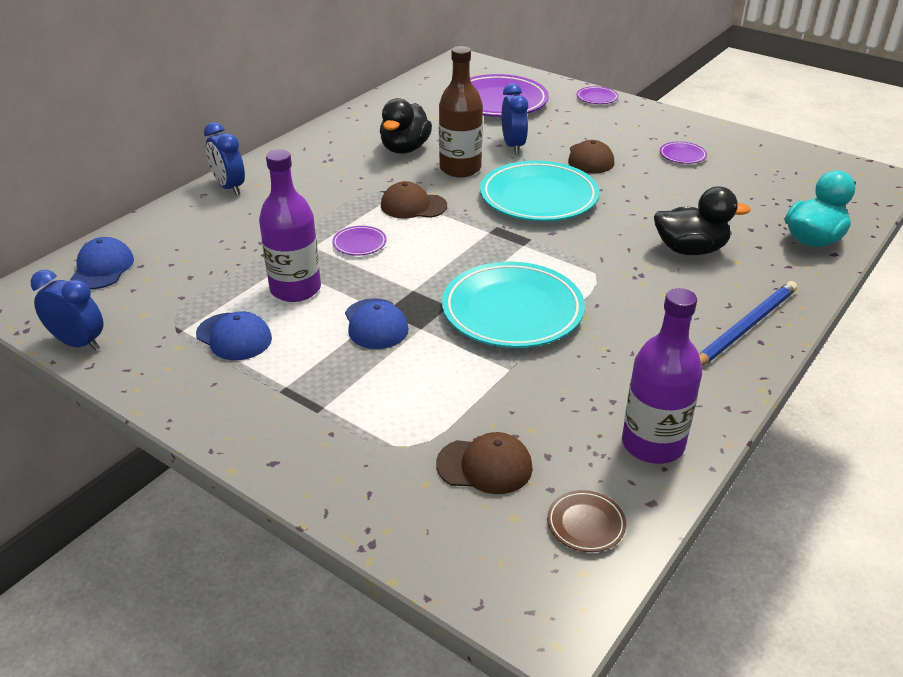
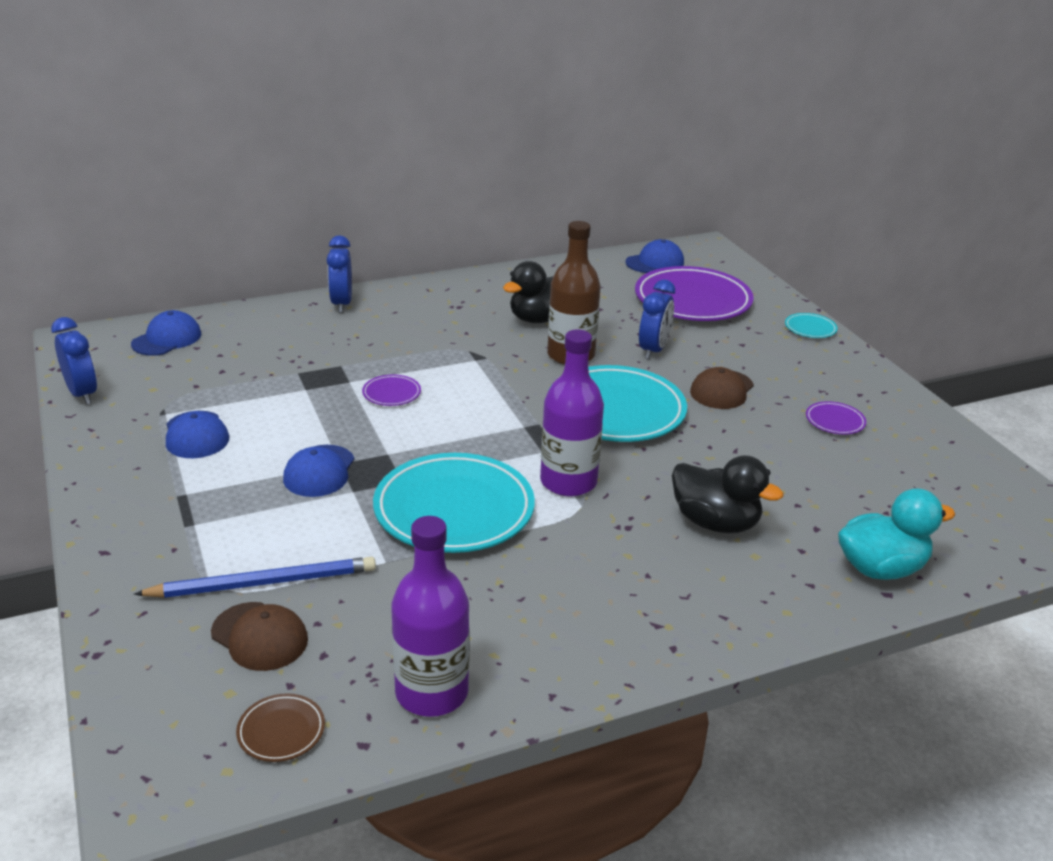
camera: 30 degrees right, 5 degrees down
(295, 289) = (290, 414): purple bottle -> purple bottle (568, 482)
(413, 206) = (482, 376): brown cap -> none
(439, 82) = (655, 262): none -> blue cap
(597, 98) = (810, 329): purple plate -> turquoise plate
(745, 327) = (674, 626): blue pencil -> blue pencil (264, 583)

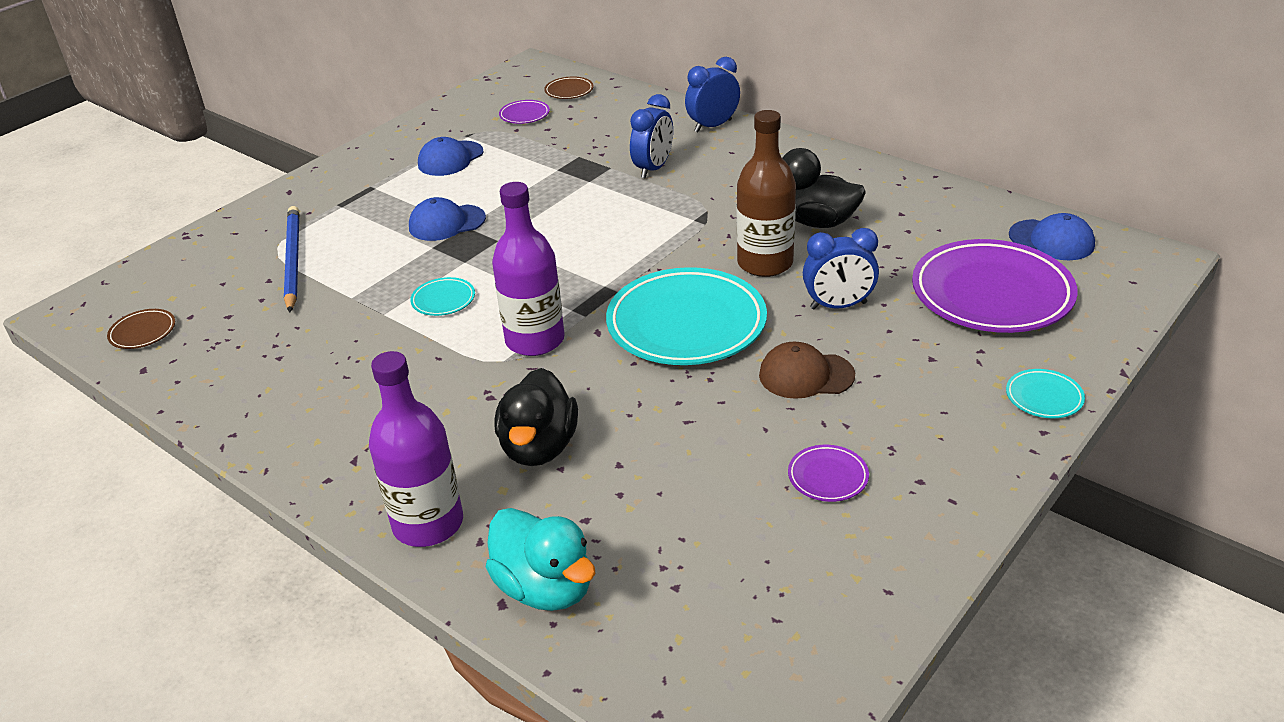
camera: 65 degrees right, 5 degrees up
(82, 394) = (463, 100): blue clock -> blue clock (653, 168)
(167, 339) = (569, 91): blue cap -> brown plate
(259, 636) = (234, 284): brown cap -> none
(264, 583) = (293, 260): blue pencil -> blue pencil turned 150 degrees counterclockwise
(391, 393) = (590, 205): purple plate -> purple plate (524, 115)
(431, 692) = (209, 377): purple bottle -> purple bottle (428, 524)
(454, 510) = (443, 300): turquoise plate -> turquoise plate, size x0.42

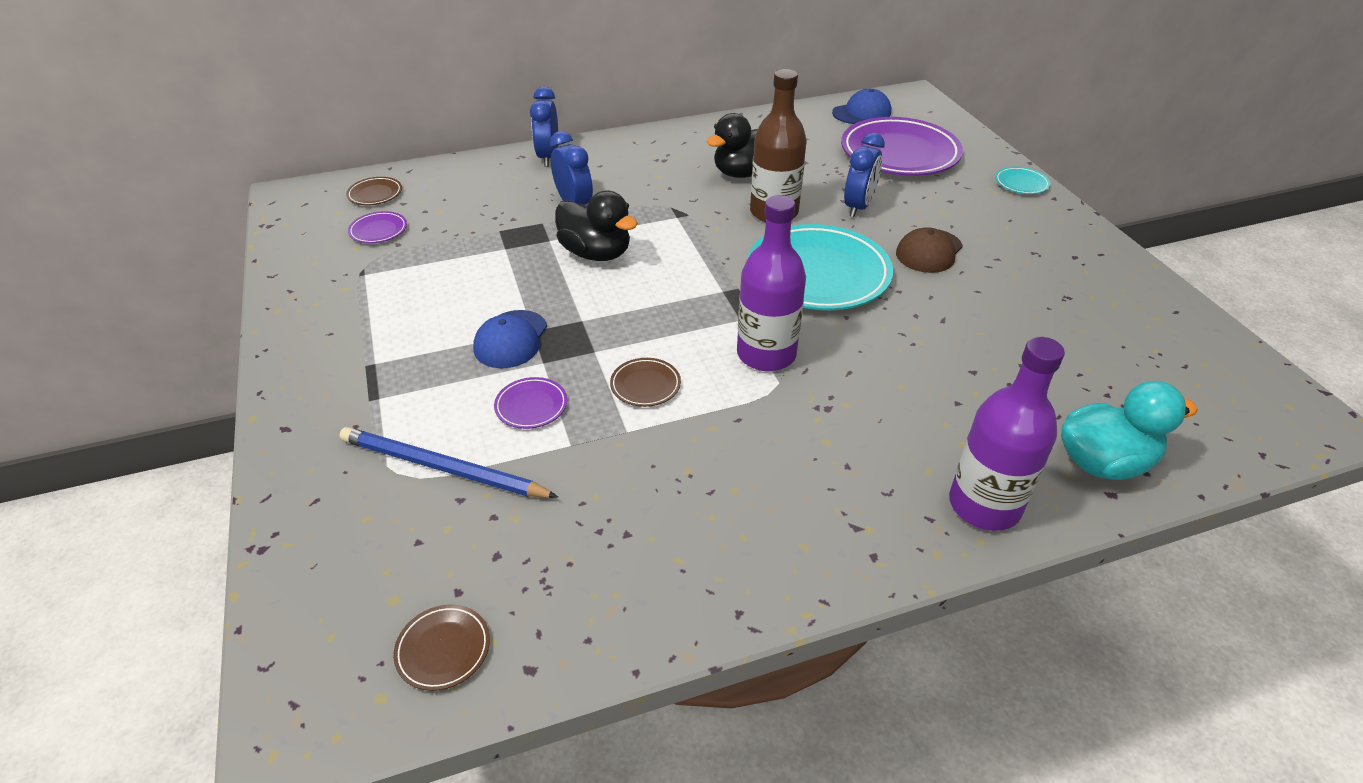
camera: 60 degrees left, 5 degrees up
(443, 300) = (645, 385): turquoise plate -> brown plate
(450, 159) = (392, 298): blue cap -> none
(539, 447) = (921, 404): black duck -> black duck (596, 253)
(828, 477) = (1049, 287): purple plate -> purple plate (531, 406)

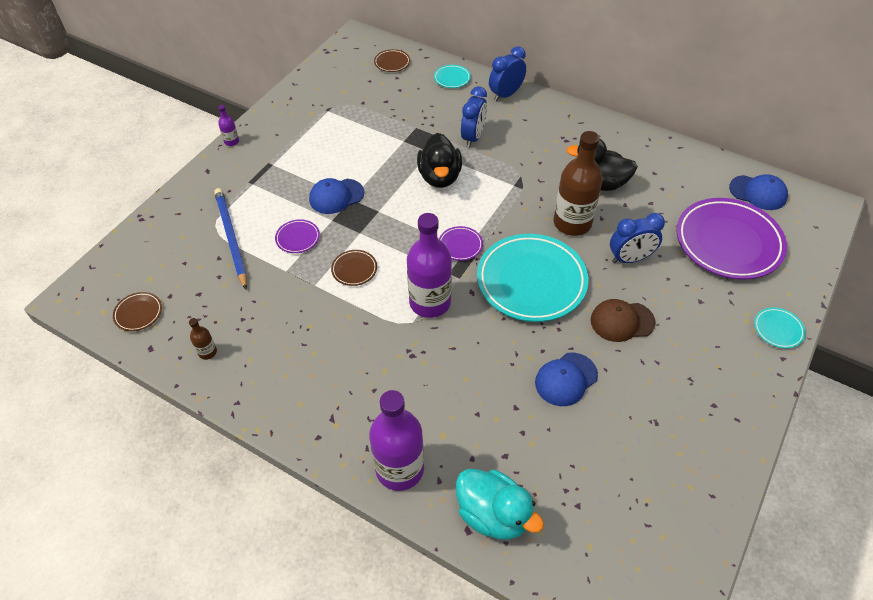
camera: 50 degrees right, 10 degrees up
(273, 378) = (231, 141): none -> purple bottle
(378, 230) = (365, 88): purple plate -> purple plate (460, 245)
(469, 173) = (452, 78): none -> turquoise plate
(615, 600) = (207, 352): none -> brown bottle
(967, 320) = (566, 379): none -> blue cap

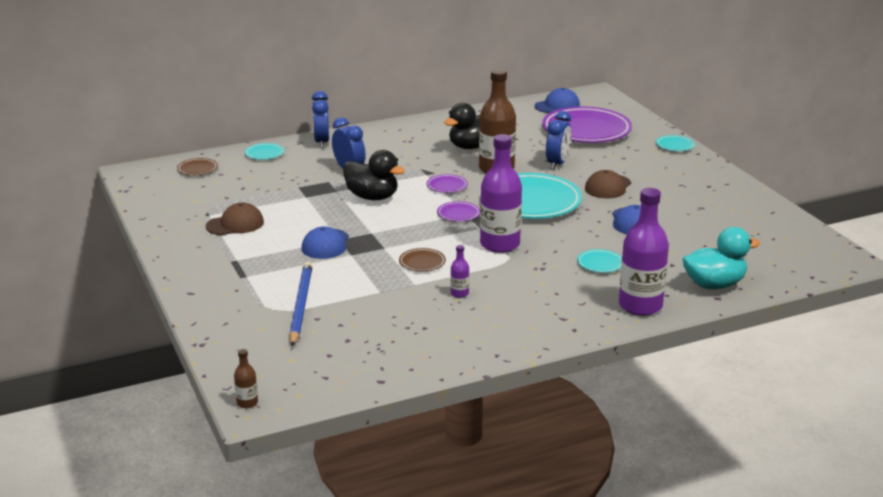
camera: 55 degrees left, 25 degrees down
(138, 313) = (328, 376): brown plate -> none
(207, 352) = (423, 353): brown bottle -> brown bottle (247, 403)
(231, 141) = (170, 270): purple bottle -> purple bottle (459, 293)
(231, 238) = (301, 305): blue pencil -> blue pencil turned 75 degrees clockwise
(298, 238) = (349, 275): purple plate -> purple plate (447, 186)
(325, 131) = (235, 224): none -> brown cap
(456, 395) = (600, 264): none -> turquoise plate

